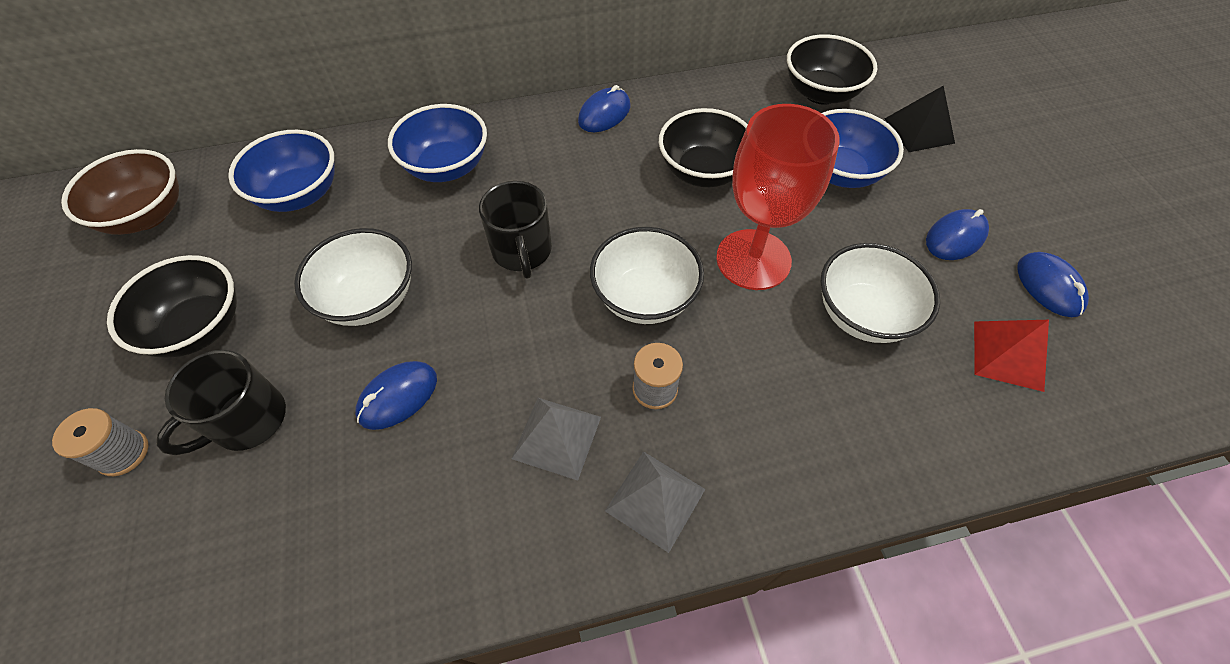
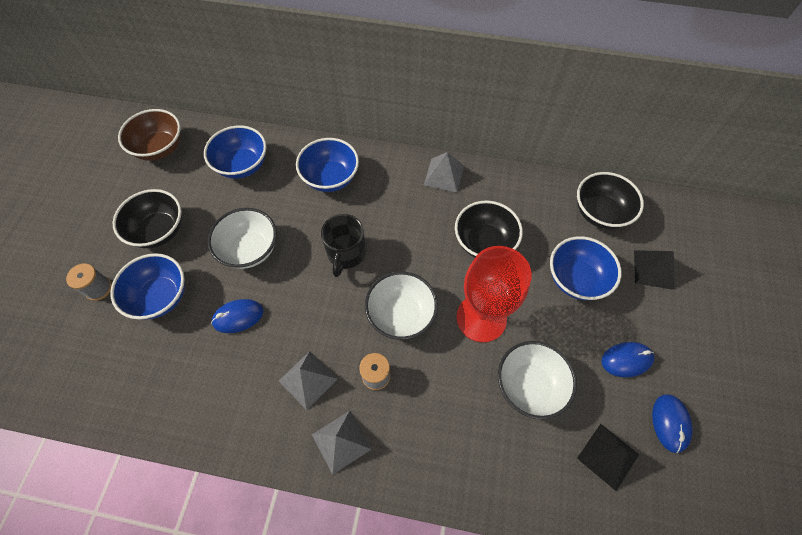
camera: 25 degrees right, 5 degrees up
(247, 420) = (160, 296): black mug -> blue bowl
(604, 114) = (444, 175): blue mouse -> grey pyramid
(1008, 355) = (608, 456): red pyramid -> black pyramid

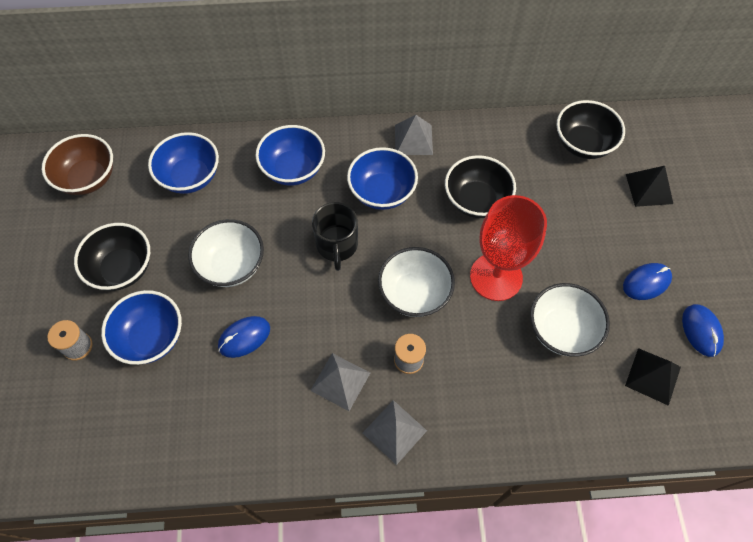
camera: 15 degrees left, 0 degrees up
(576, 279) = (577, 216): blue bowl -> blue bowl (382, 192)

